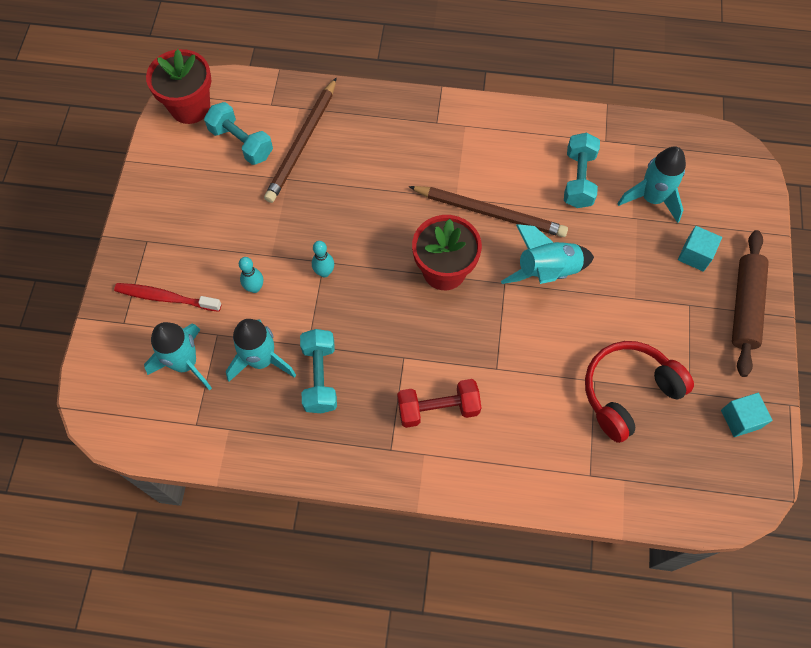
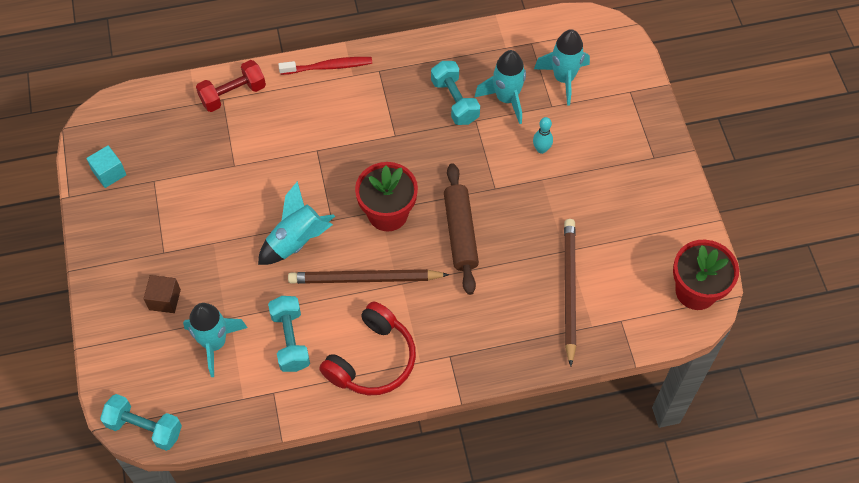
camera: 160 degrees right, 5 degrees down
(166, 298) = (609, 119): red toothbrush -> red toothbrush (328, 67)
(241, 143) = (626, 271): turquoise dumbbell -> turquoise dumbbell (144, 428)
(324, 272) = (490, 179): turquoise bowling pin -> none
(438, 409) = (353, 107): red dumbbell -> red dumbbell (233, 94)
(628, 392) = (205, 165): red headphones -> red headphones (372, 360)
(695, 255) = (164, 299): turquoise cube -> brown cube
(745, 306) = (113, 266): brown rolling pin -> brown rolling pin (460, 233)

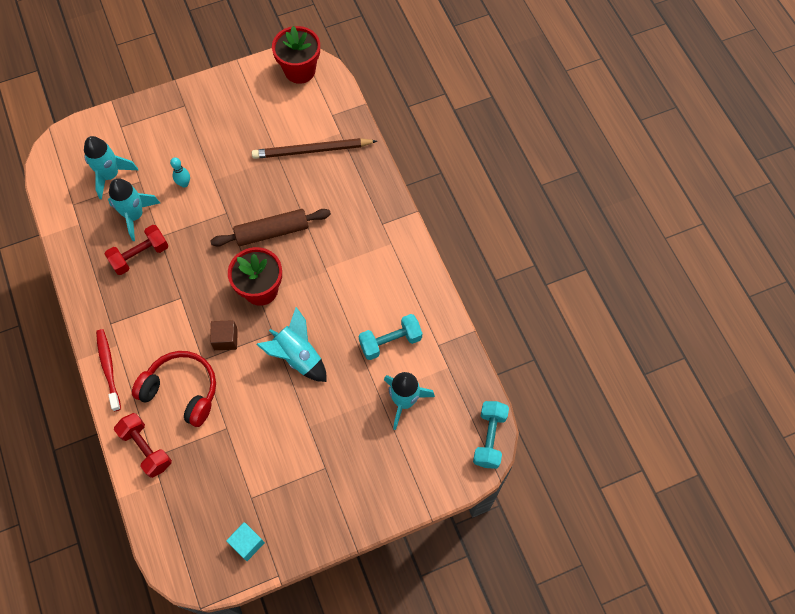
camera: 100 degrees left, 5 degrees up
(164, 299) = (371, 454): brown cube -> brown cube (226, 339)
(365, 279) = (325, 296): brown pencil -> none
(372, 360) = (396, 277): red headphones -> red headphones (182, 390)
(454, 101) = (140, 255): turquoise dumbbell -> red dumbbell

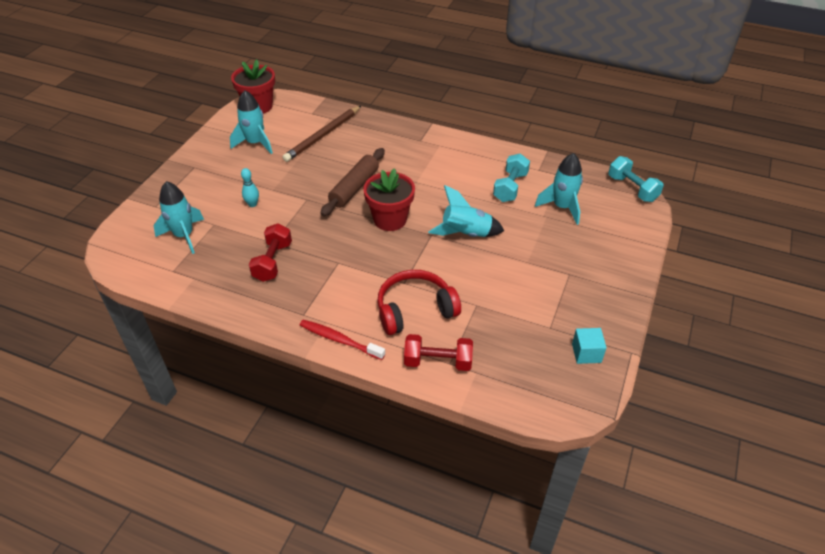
camera: 45 degrees left, 20 degrees down
(134, 216) = (236, 244): turquoise rocket -> turquoise rocket (255, 143)
(226, 339) = (404, 260): brown cube -> none

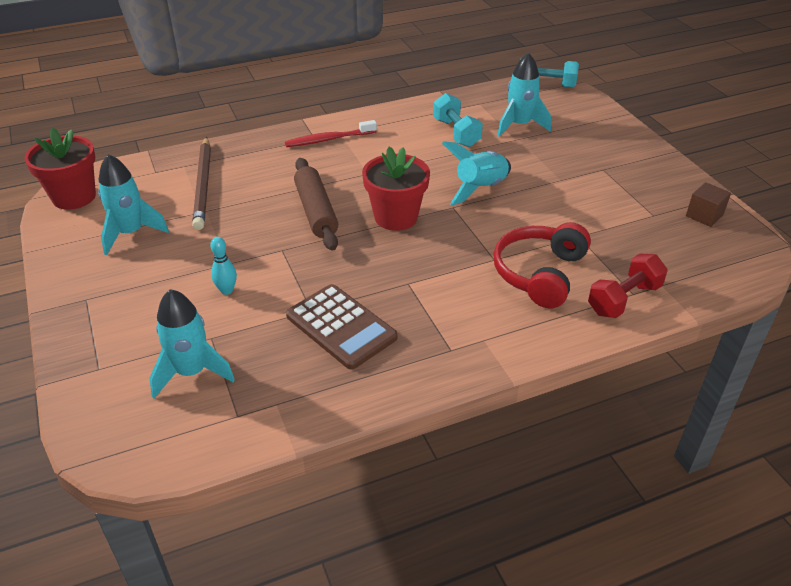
camera: 45 degrees left, 5 degrees down
(273, 262) = (341, 327): red dumbbell -> brown calculator
(339, 340) = (520, 345): red toothbrush -> red toothbrush (329, 139)
(586, 353) = (704, 215): turquoise cube -> brown cube

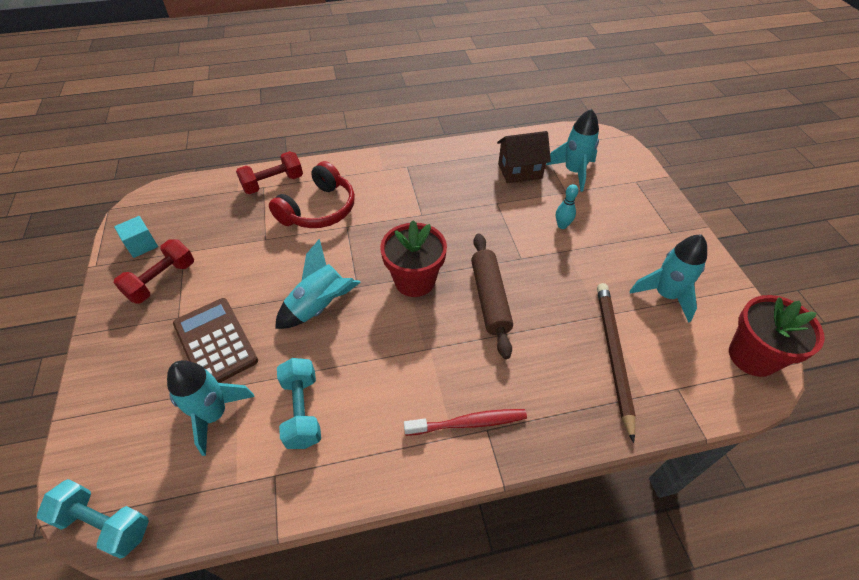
camera: 170 degrees left, 10 degrees up
(276, 363) = (520, 171): none -> brown house
(341, 327) = (476, 188): brown calculator -> brown calculator (215, 342)
(647, 190) = (162, 281): none -> red dumbbell
(704, 215) = (142, 245): brown cube -> turquoise cube

